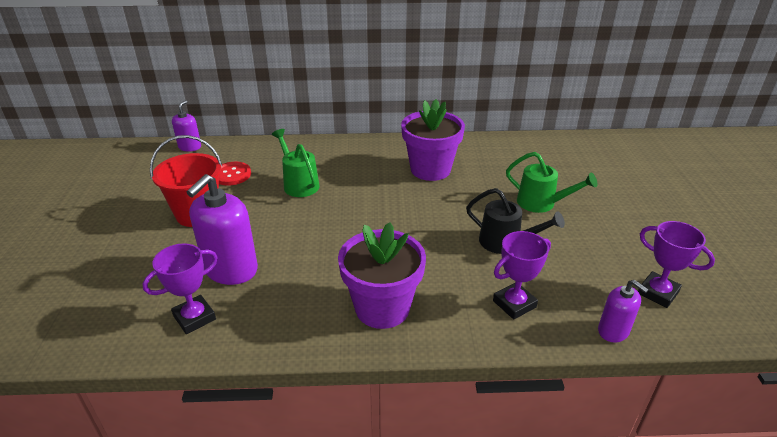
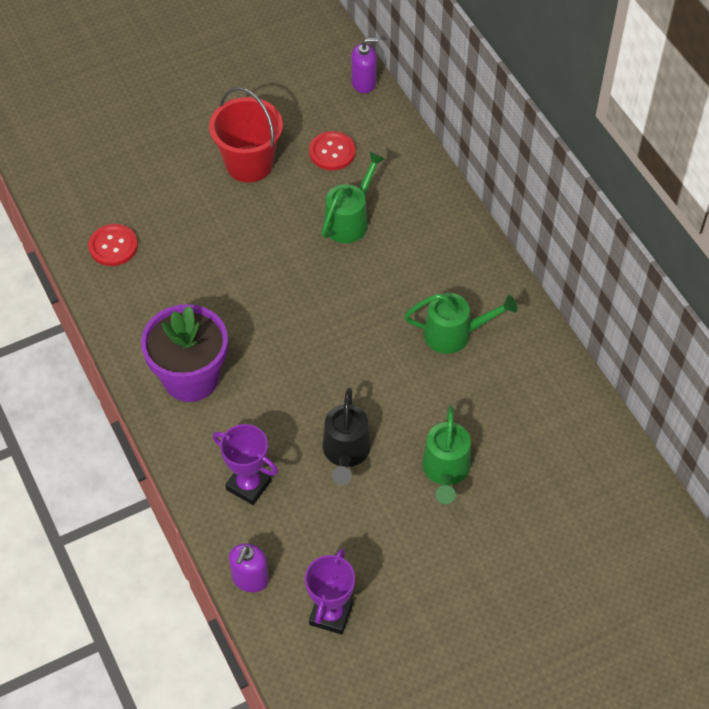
camera: 65 degrees right, 20 degrees up
(194, 318) = (113, 246): purple trophy -> red button
(231, 269) = (183, 237): purple soap dispenser -> none
(430, 169) = (455, 334): purple flower pot -> green watering can

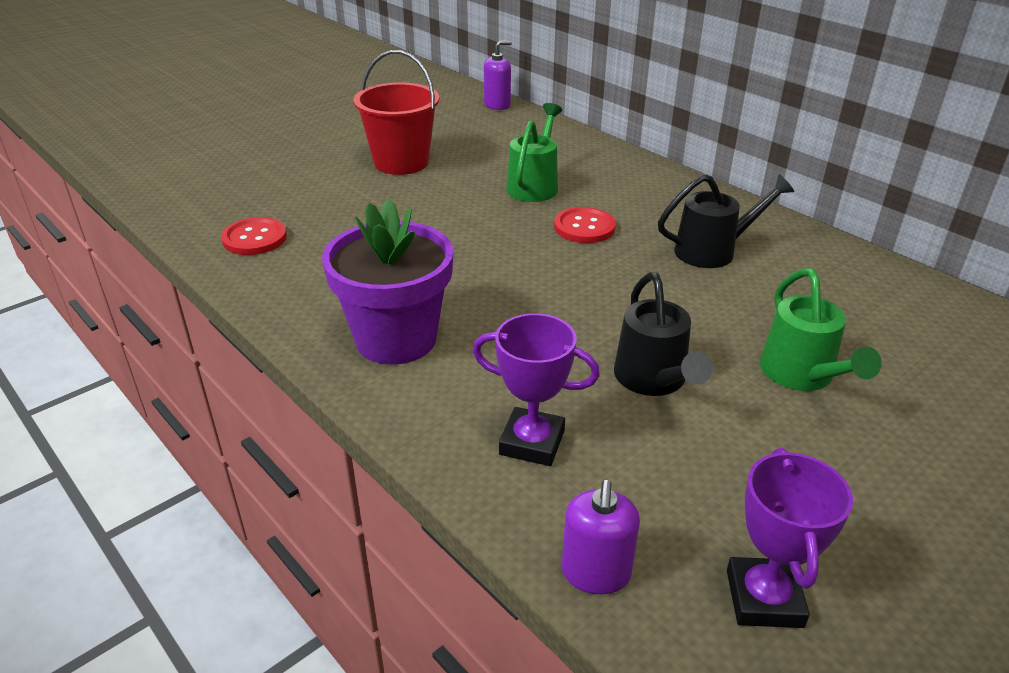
camera: 15 degrees left, 20 degrees down
(332, 152) = (489, 146): red button -> red button (584, 227)
(455, 334) = (713, 251): green watering can -> black watering can

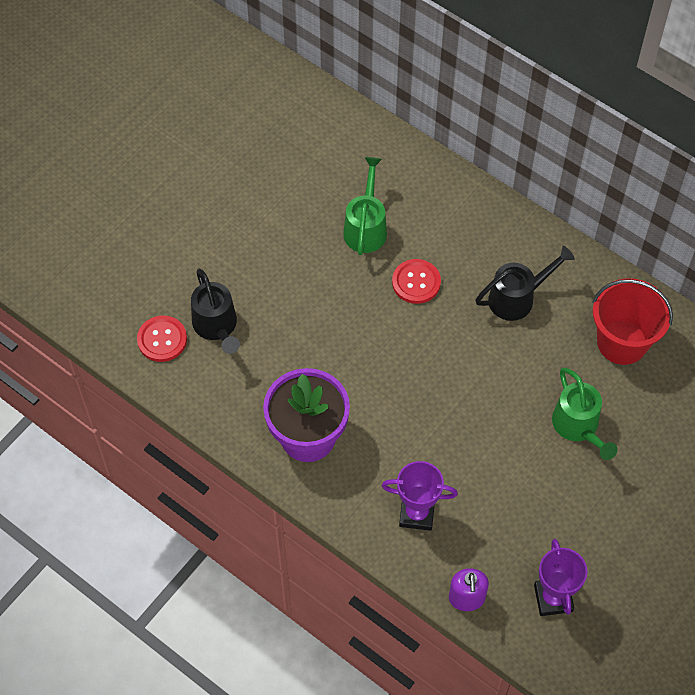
camera: 10 degrees left, 25 degrees up
(401, 162) = (243, 208): red bucket -> red bucket (622, 342)
(497, 105) = (303, 88): purple soap dispenser -> none
(654, 381) = (485, 448): black watering can -> black watering can (217, 327)

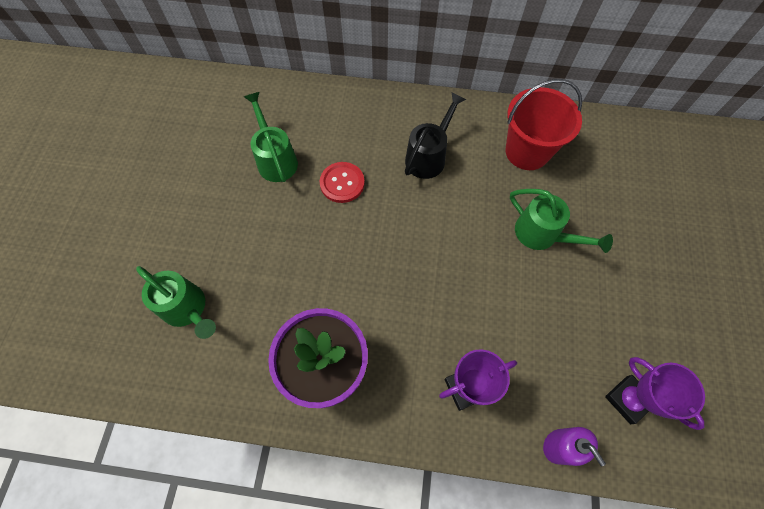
camera: 30 degrees left, 5 degrees up
(162, 339) = (140, 349): red button -> none
(217, 327) = (188, 309): black watering can -> green watering can

